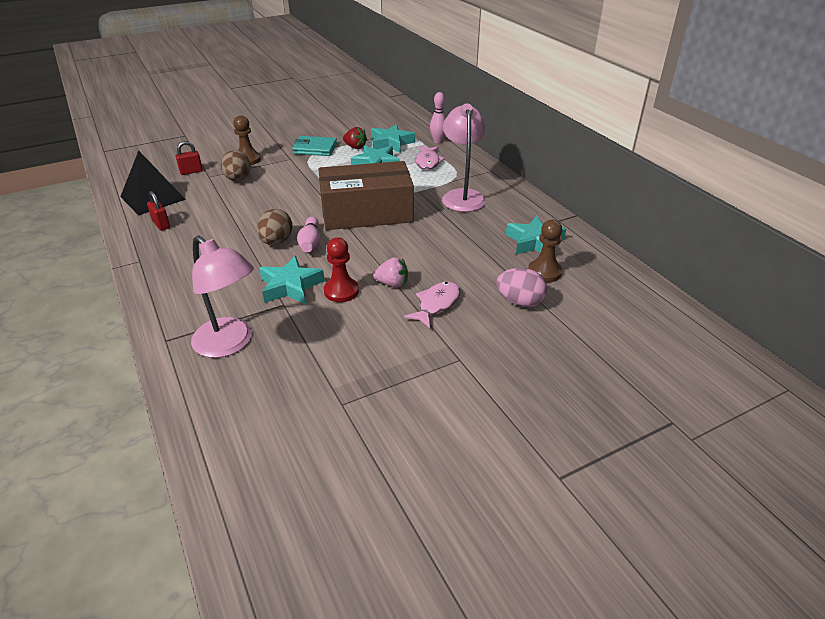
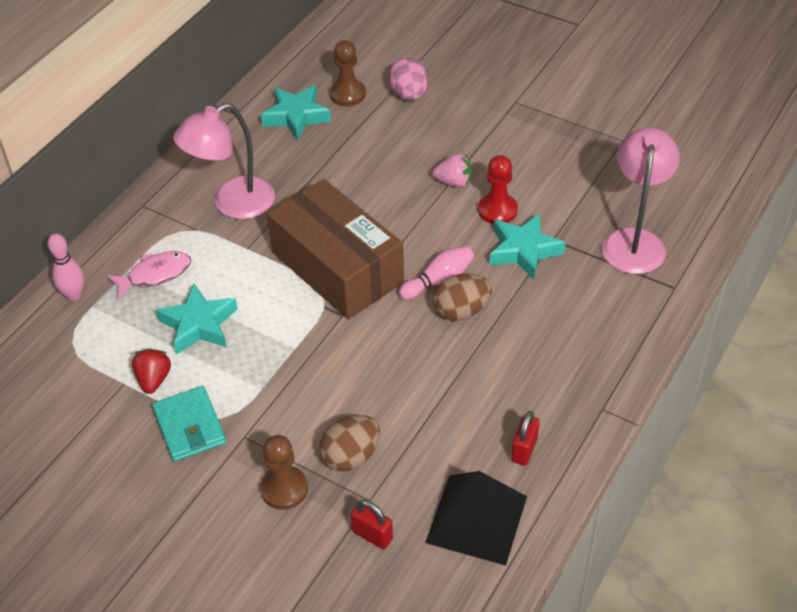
camera: 120 degrees left, 10 degrees up
(391, 143) = (112, 345): turquoise star -> none
(392, 283) = (454, 182): pink strawberry -> pink strawberry turned 120 degrees clockwise
(436, 304) = (458, 141): pink fish -> none

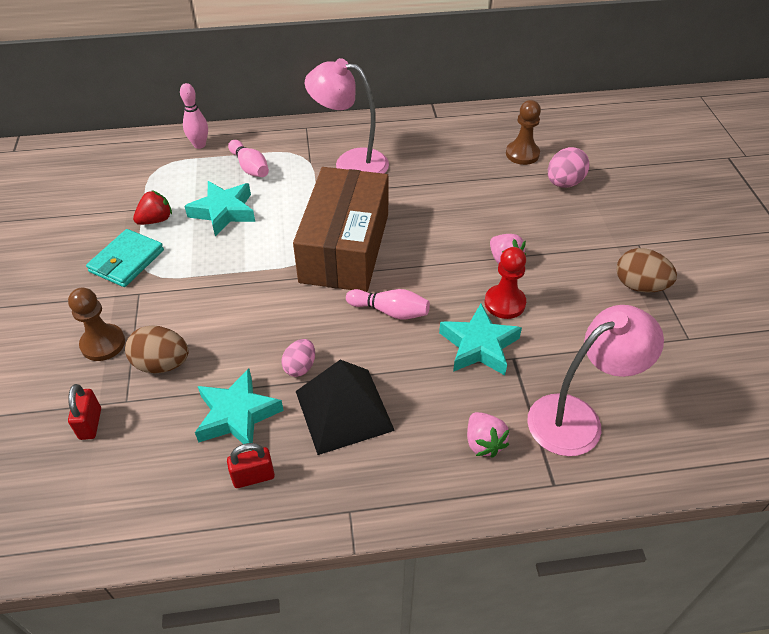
camera: 50 degrees right, 0 degrees up
(155, 275) = (250, 167): pink fish -> pink bowling pin
(296, 116) = (468, 143): turquoise star -> turquoise star (237, 415)
(442, 367) = (300, 367): none -> pink egg
(461, 311) = (371, 344): brown egg -> brown egg (639, 286)
(476, 519) = (151, 486): black pyramid -> black pyramid (343, 410)
(610, 302) = (483, 443): none -> pink strawberry

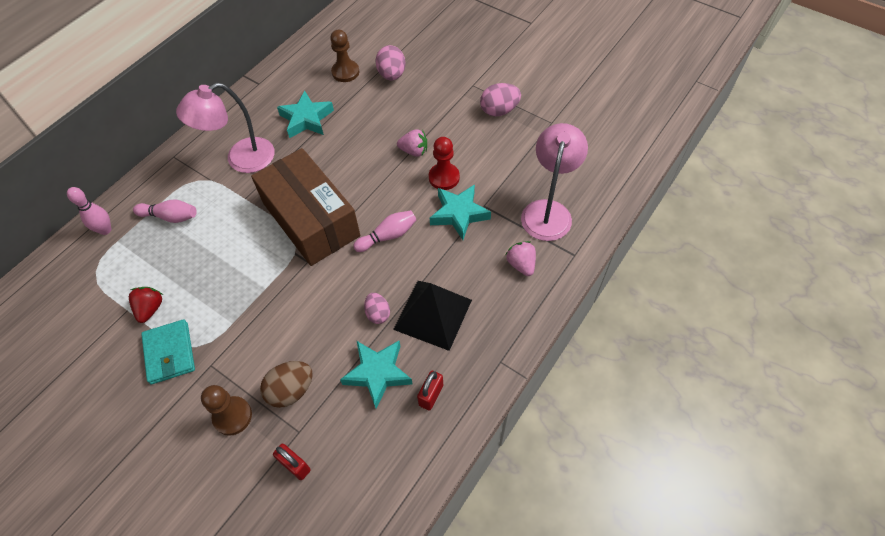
camera: 45 degrees left, 10 degrees up
(224, 212) = (195, 262): turquoise star -> turquoise star (306, 119)
(483, 443) = (521, 264): pink strawberry -> pink strawberry turned 135 degrees counterclockwise
(639, 286) = (499, 110): brown egg -> pink egg

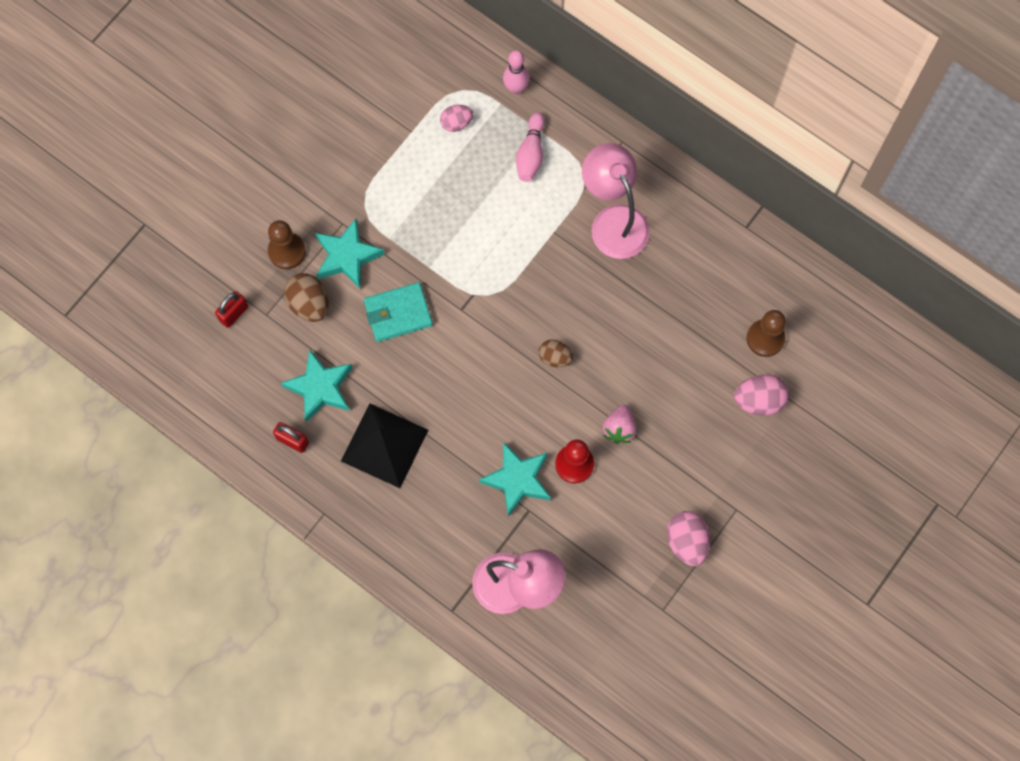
camera: 90 degrees right, 15 degrees up
(150, 309) = (411, 154): red strawberry -> none
(169, 353) = (358, 182): turquoise wallet -> turquoise wallet (398, 313)
(306, 119) = (679, 293): turquoise star -> turquoise star (347, 256)
(311, 219) = (519, 309): brown box -> none
(354, 193) = (555, 357): none -> brown egg
(378, 314) = (389, 387): pink egg -> pink egg (456, 123)
(388, 236) = (490, 397): pink bowling pin -> none
(521, 264) = (442, 547): pink strawberry -> none

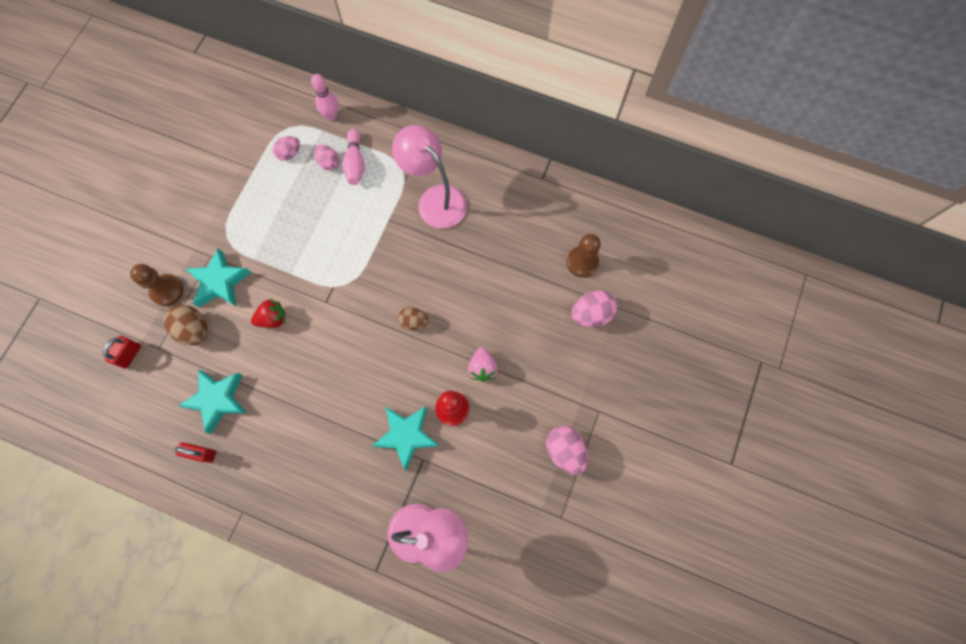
camera: 15 degrees left, 0 degrees up
(384, 445) = (284, 435): black pyramid -> none
(398, 313) = (273, 318): turquoise wallet -> red strawberry
(500, 145) = (328, 163): none -> pink egg

